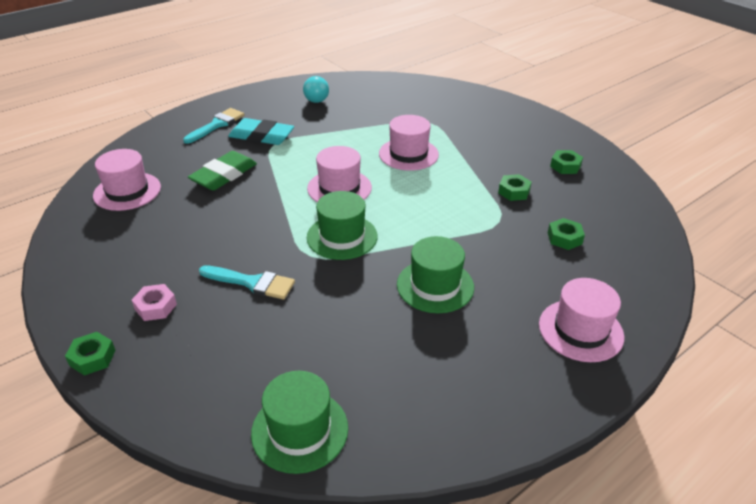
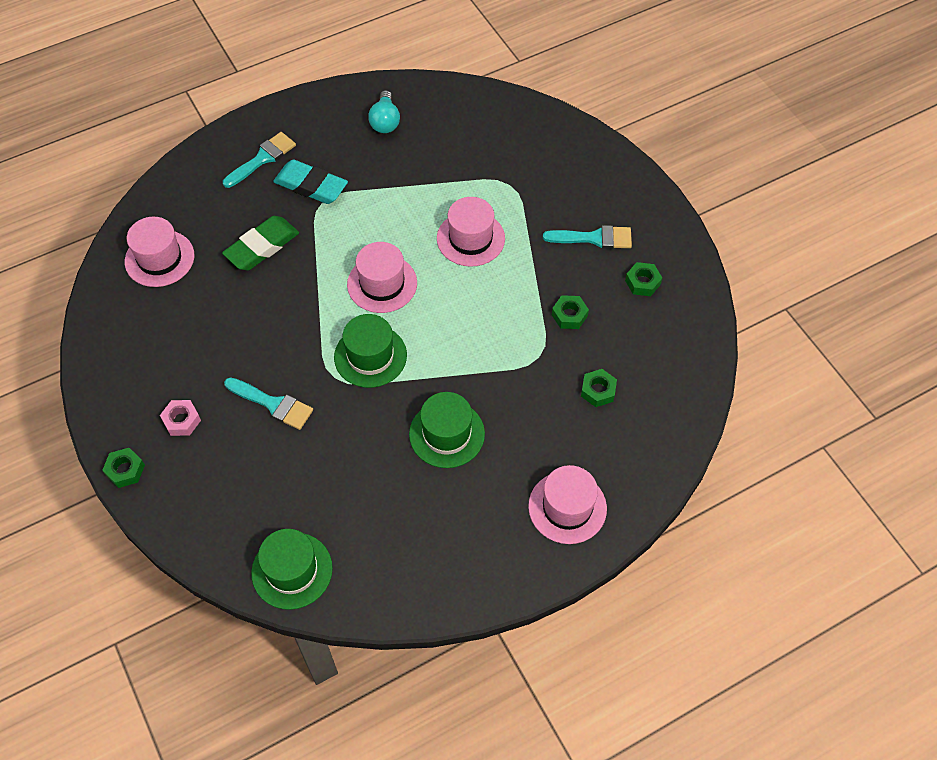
camera: 10 degrees right, 20 degrees up
(512, 145) = (594, 238): none -> turquoise brush

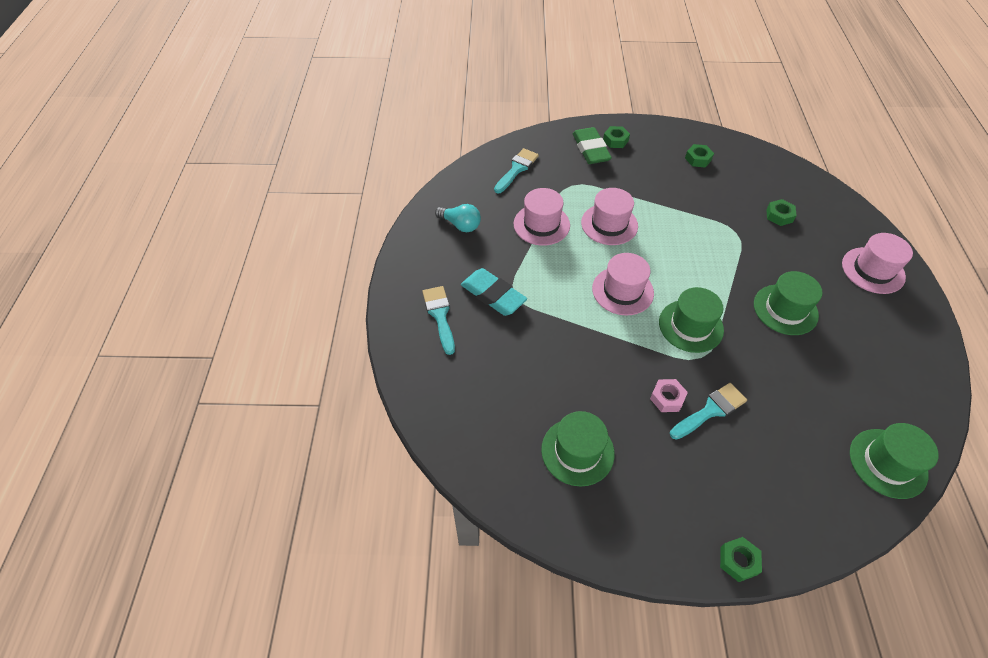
camera: 60 degrees left, 5 degrees down
(159, 258) = (501, 436): pink hat -> pink hat (541, 224)
(173, 318) = (577, 451): none -> green hat
(181, 420) = (699, 489): pink nut -> pink nut (667, 398)
(262, 247) = (537, 353): green eraser -> green eraser (590, 149)
(311, 186) = (493, 295): turquoise eraser -> turquoise eraser turned 75 degrees clockwise
(569, 315) = (707, 203): green nut -> green nut (615, 140)
(594, 238) = (647, 165): turquoise brush -> turquoise brush (517, 169)

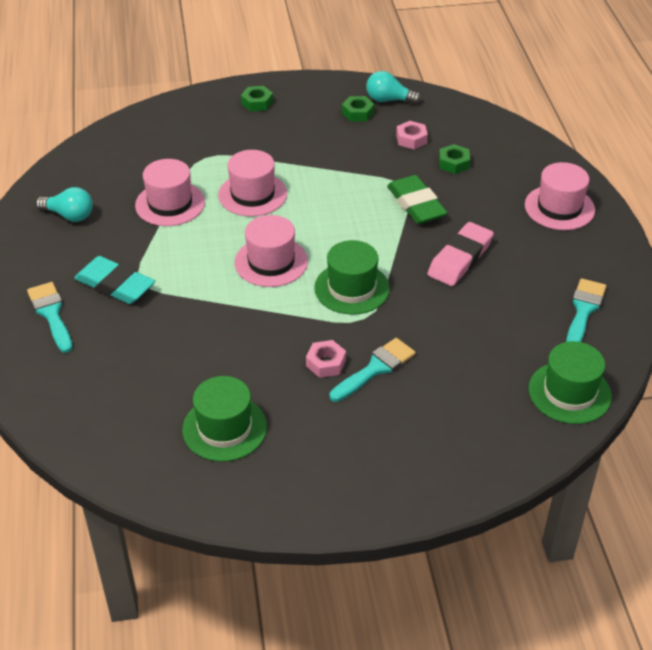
camera: 10 degrees left, 10 degrees down
(517, 169) = (136, 147): turquoise brush -> turquoise brush (583, 310)
(590, 149) = (226, 116): green eraser -> green eraser (416, 204)
(724, 150) = (389, 100): none -> turquoise light bulb
(738, 561) = (407, 505): green nut -> none
(743, 188) = (411, 139): none -> pink nut
(785, 309) = (460, 259): green hat -> pink eraser

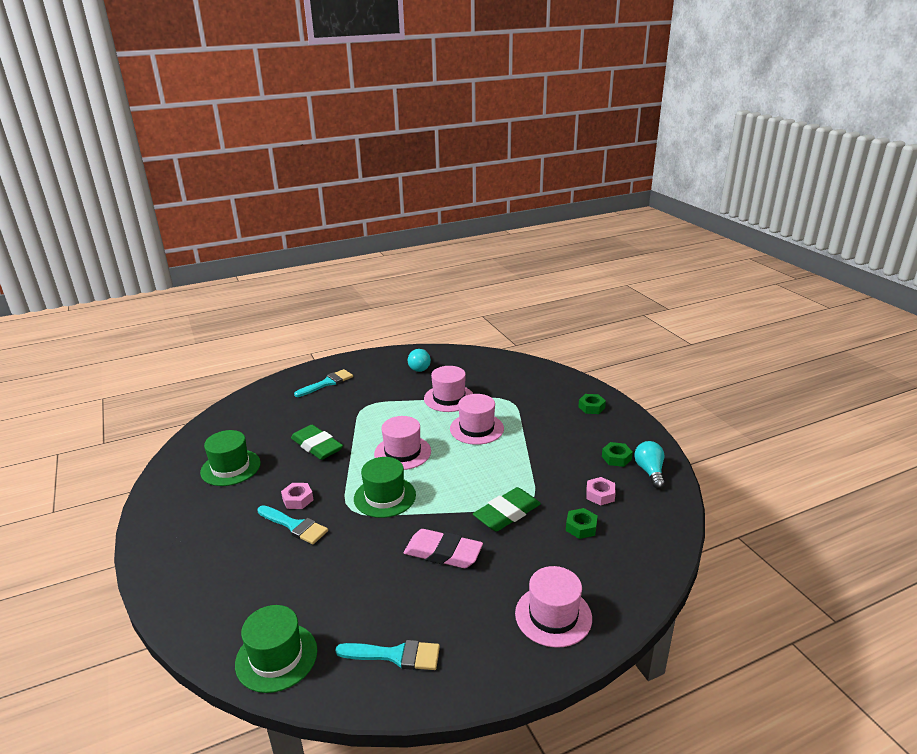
camera: 75 degrees right, 15 degrees down
(115, 285) = (359, 397): turquoise eraser -> none
(216, 337) = (317, 446): none -> green eraser

